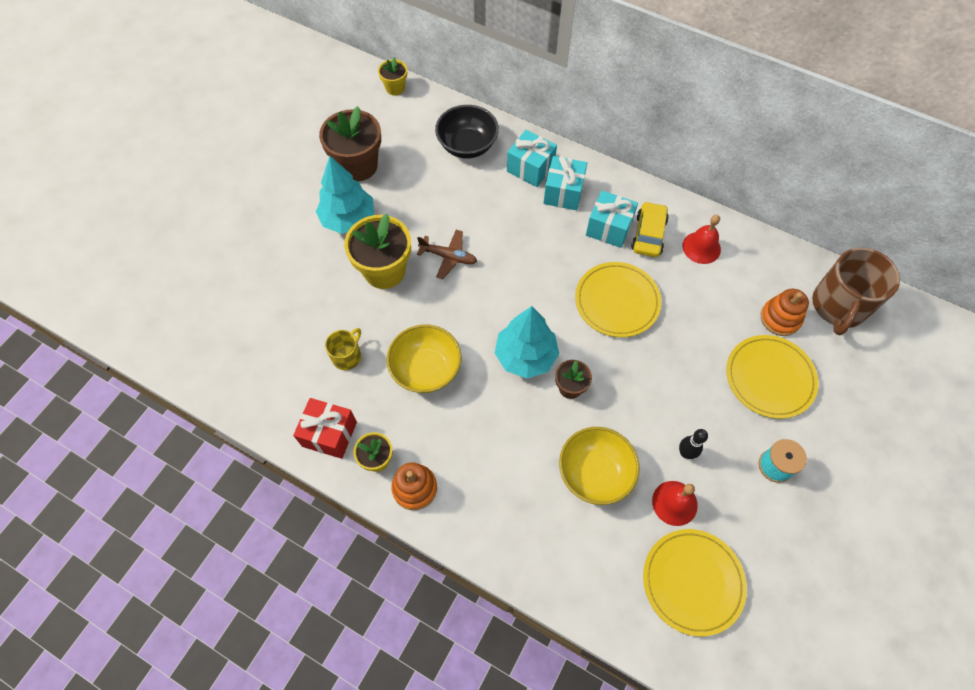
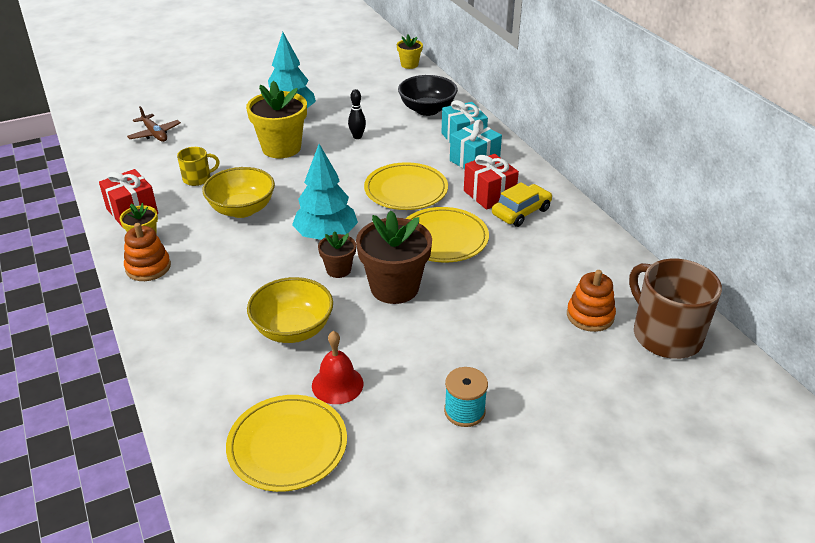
camera: 35 degrees right, 25 degrees down
(358, 166) = (332, 91): brown flower pot -> brown flower pot (394, 287)
(449, 257) = (337, 159): brown plane -> brown plane (155, 134)
(609, 228) = (489, 194): turquoise gift -> red gift
(685, 453) = (388, 358): black bowling pin -> black bowling pin (357, 137)
(701, 247) = (563, 239): red bell -> none
(769, 378) = (531, 349): yellow plate -> yellow plate (406, 190)
(838, 306) = (665, 335): brown mug -> brown mug turned 90 degrees clockwise

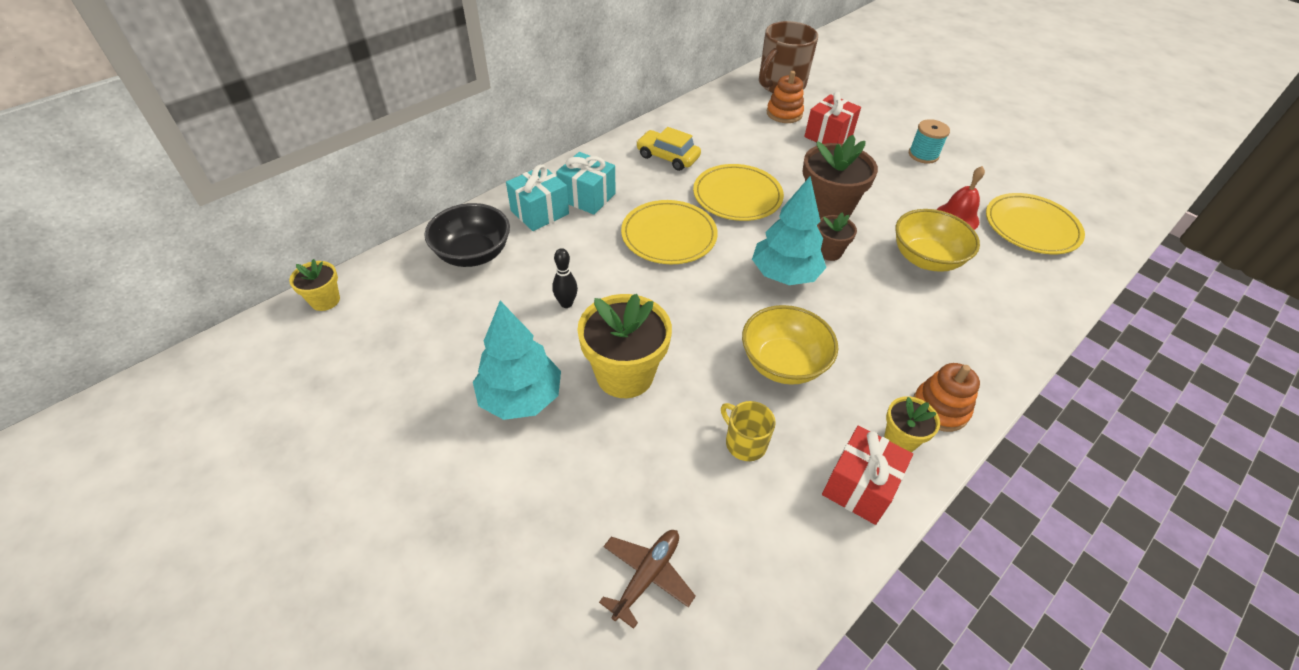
camera: 110 degrees left, 10 degrees up
(489, 194) = (648, 179): red gift -> red gift (828, 136)

